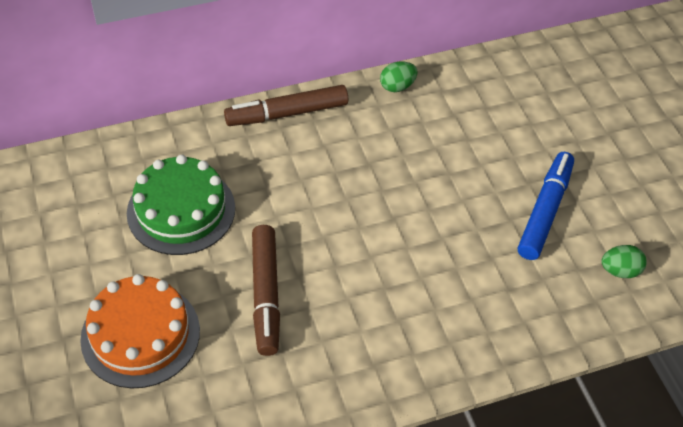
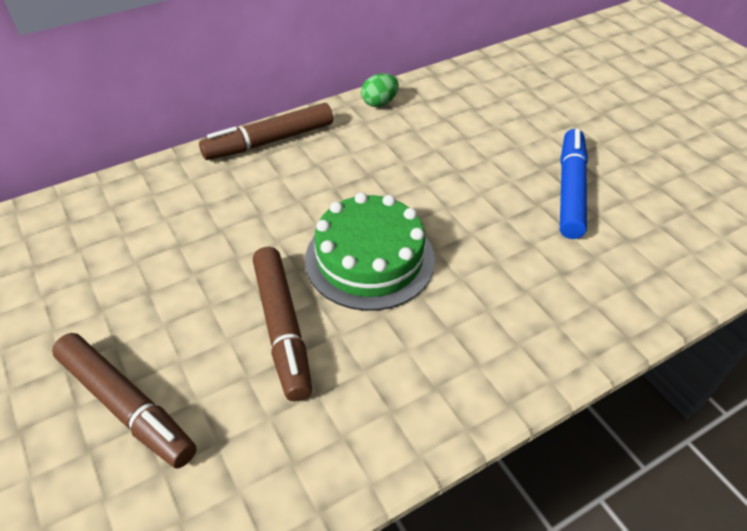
camera: 10 degrees left, 5 degrees down
(140, 334) = (126, 406): orange cake -> brown marker
(181, 210) = (163, 252): green cake -> green cake (369, 259)
(620, 271) = (672, 234): green egg -> none

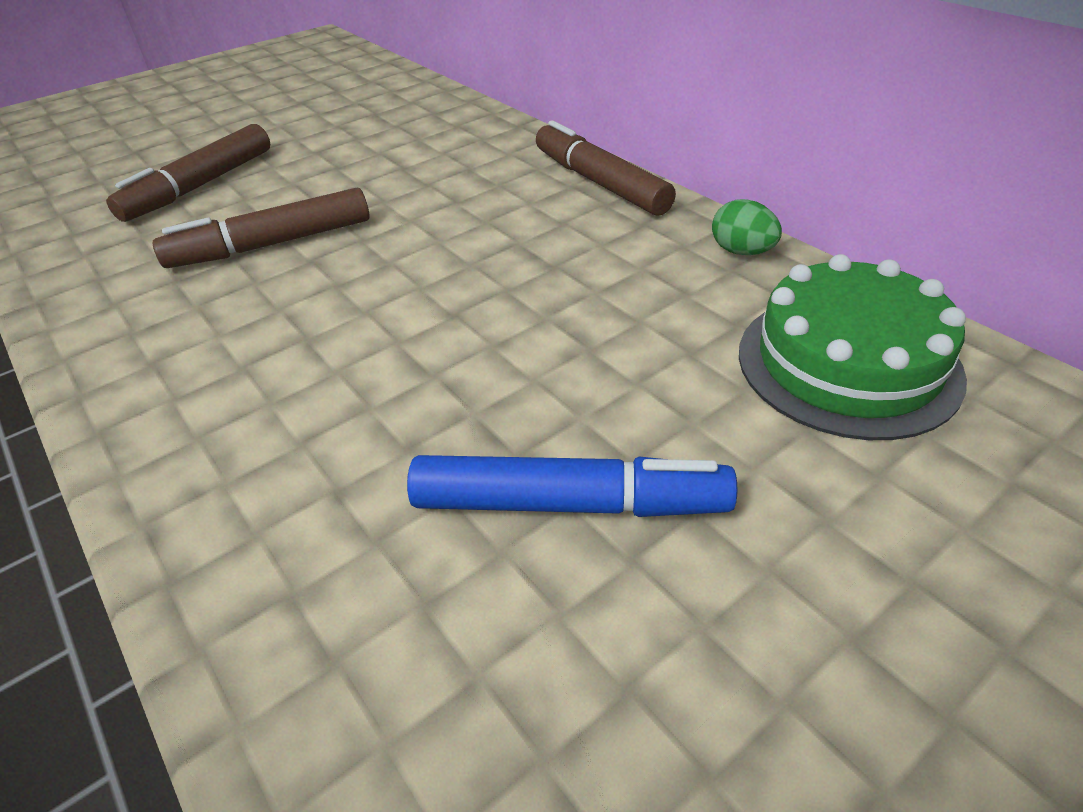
camera: 85 degrees right, 5 degrees down
(369, 259) = (376, 287): green cake -> green cake (847, 363)

